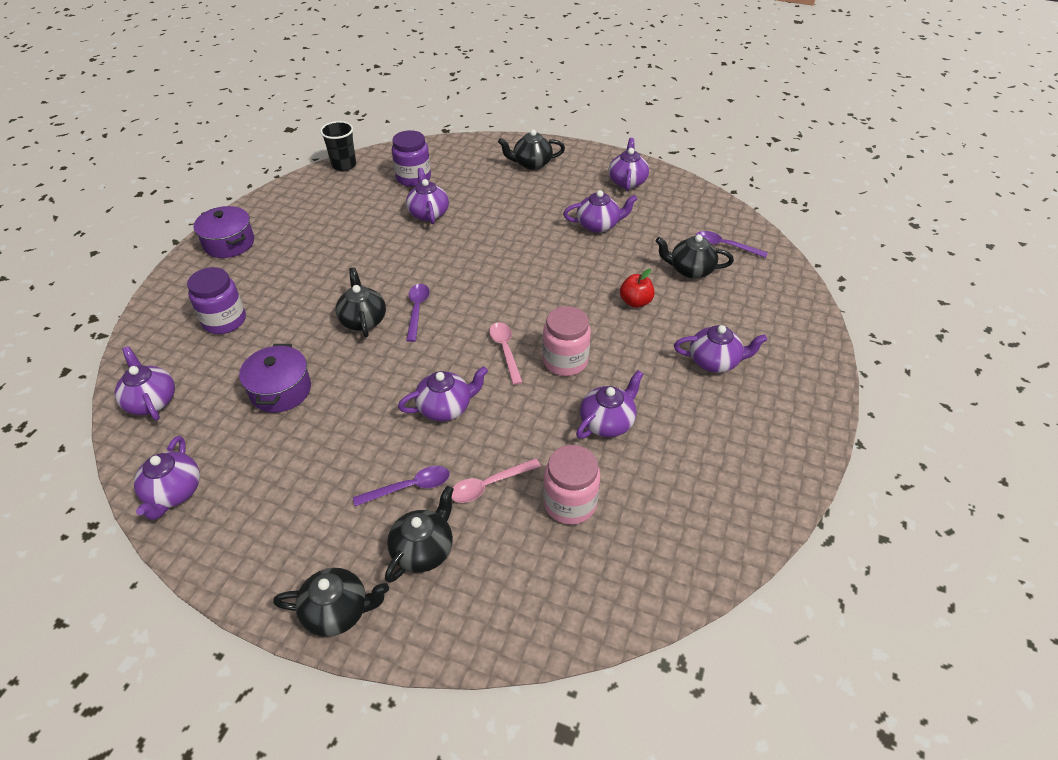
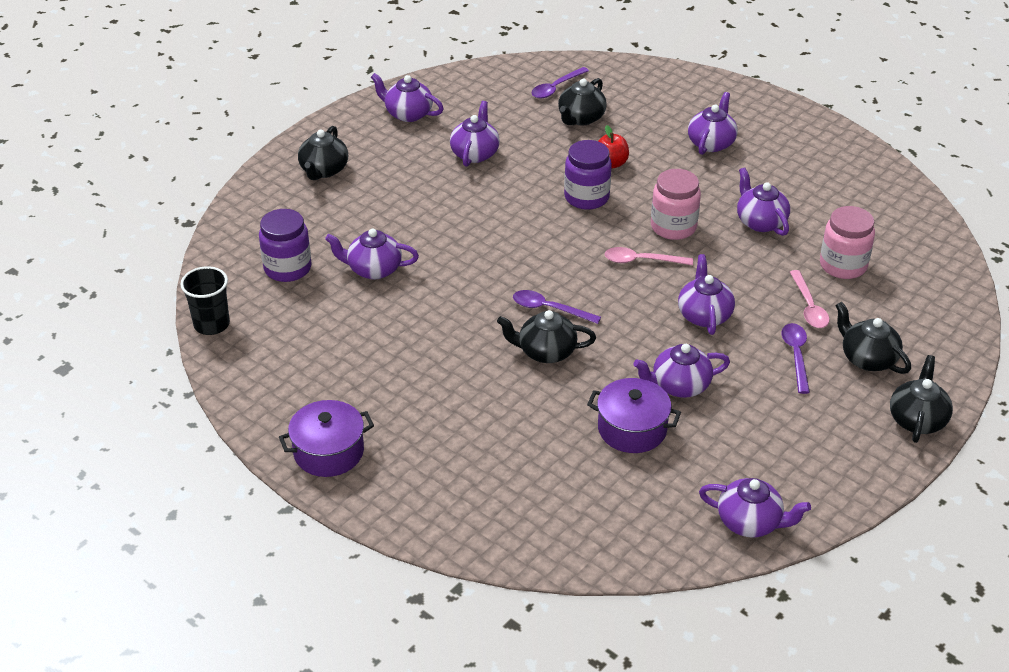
camera: 70 degrees left, 5 degrees down
(151, 401) = (605, 537): purple teapot -> purple teapot (679, 386)
(224, 321) = (490, 466): purple jar -> purple jar (586, 197)

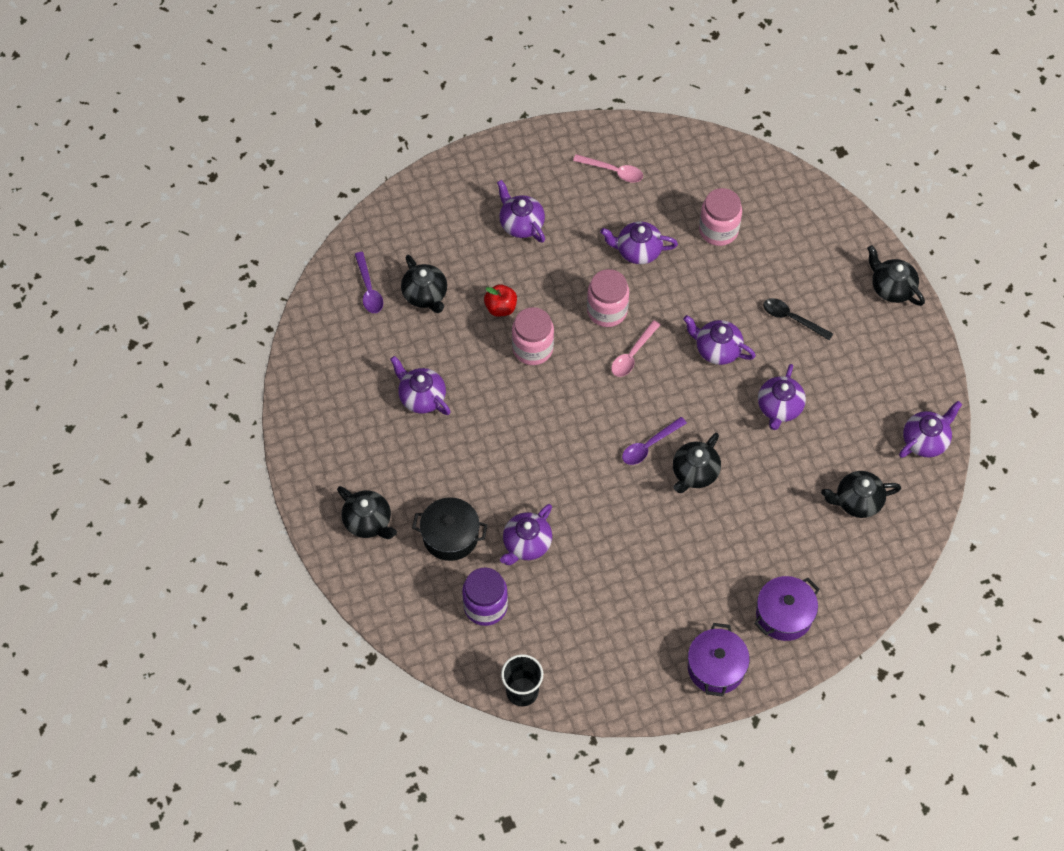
camera: 60 degrees left, 20 degrees up
(346, 221) = (450, 536): none -> black pot
(408, 114) = (329, 419): purple teapot -> none
(586, 197) = (532, 348): purple jar -> pink jar
(632, 429) = (804, 461): purple pot -> purple pot (784, 615)
(796, 355) = (792, 318): purple spoon -> black spoon
(809, 307) = (748, 279): pink spoon -> pink spoon (613, 171)
(867, 359) = (820, 278): black teapot -> black teapot (857, 501)

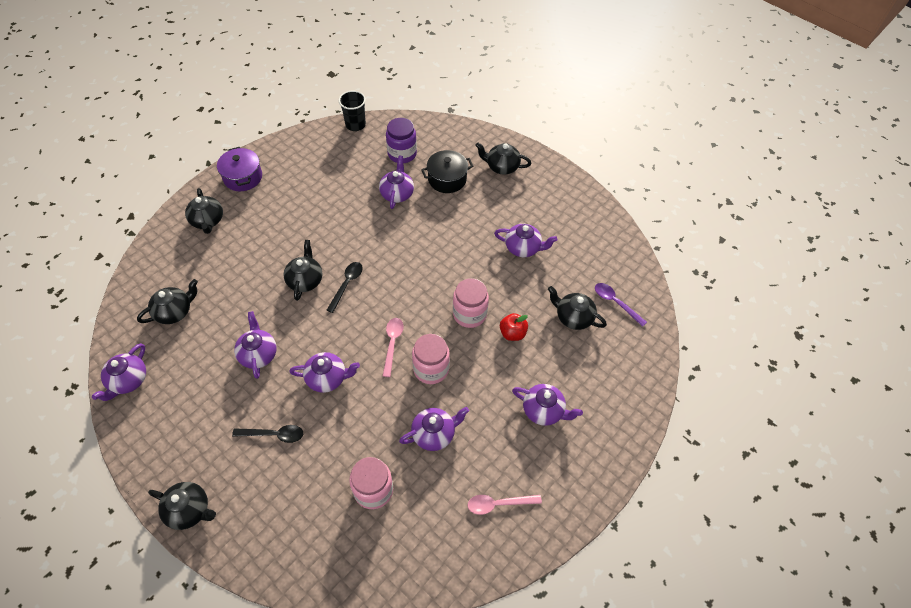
camera: 150 degrees right, 5 degrees down
(649, 445) = (347, 284): purple spoon -> black spoon
(784, 615) = (207, 221): purple pot -> black teapot

